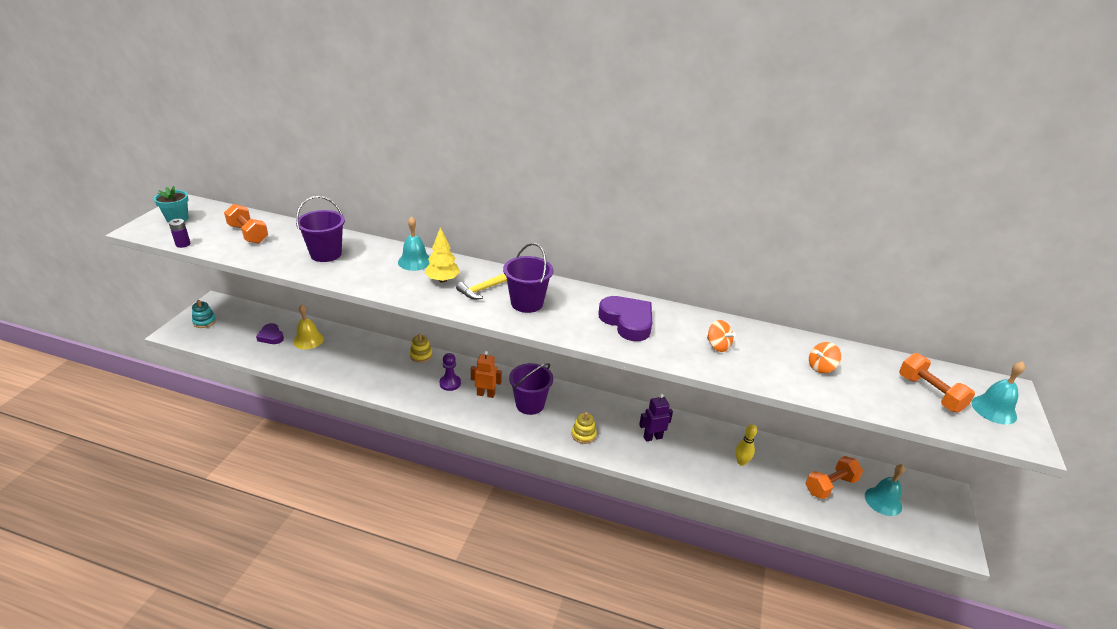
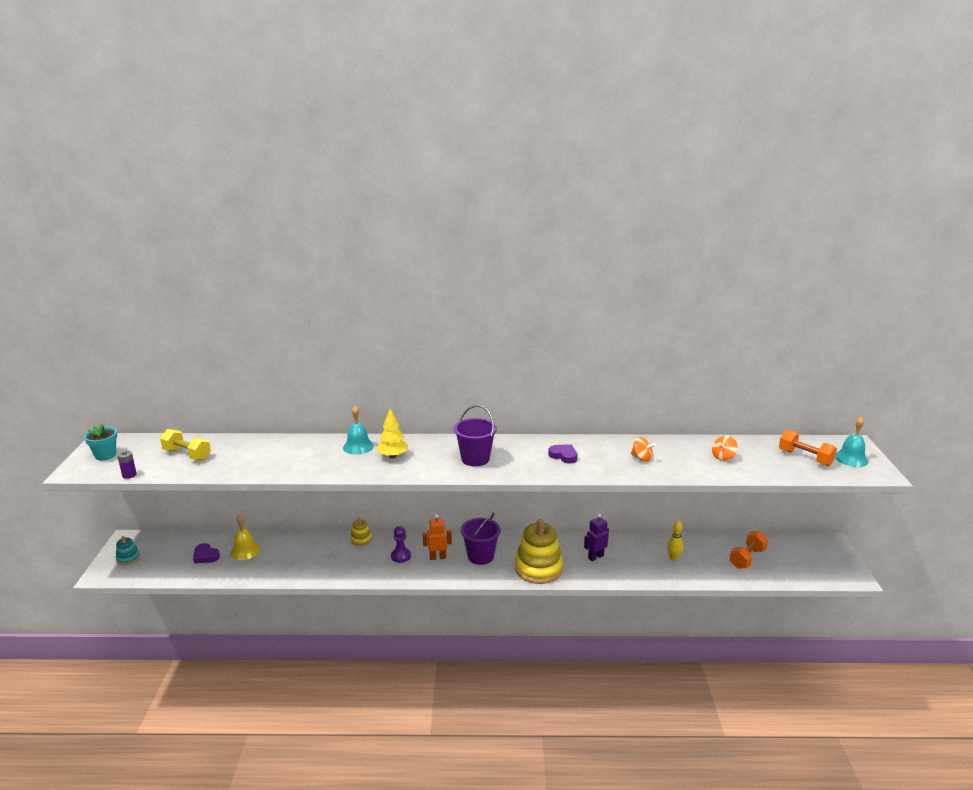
camera: 15 degrees left, 10 degrees down
(248, 234) = (187, 454): orange dumbbell -> yellow dumbbell
(326, 254) = (273, 456): purple bucket -> none
(482, 290) = (431, 456): yellow hammer -> none
(583, 435) = (538, 569): yellow stacking toy -> yellow stacking toy, size x2.15
(627, 322) = (563, 456): purple heart -> purple heart, size x0.58
(883, 501) = (789, 559): turquoise bell -> none

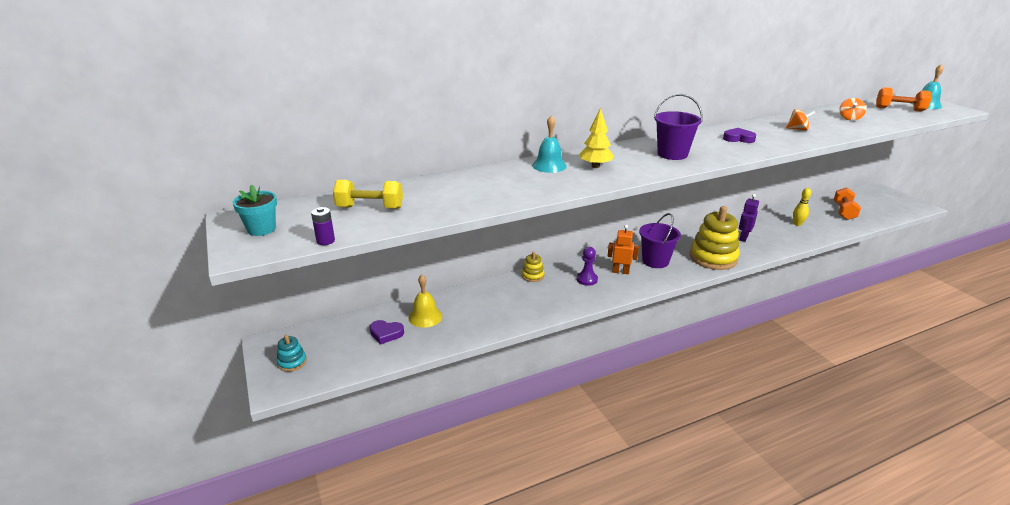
camera: 25 degrees left, 5 degrees up
(437, 557) = (620, 271): orange robot -> orange robot turned 45 degrees clockwise

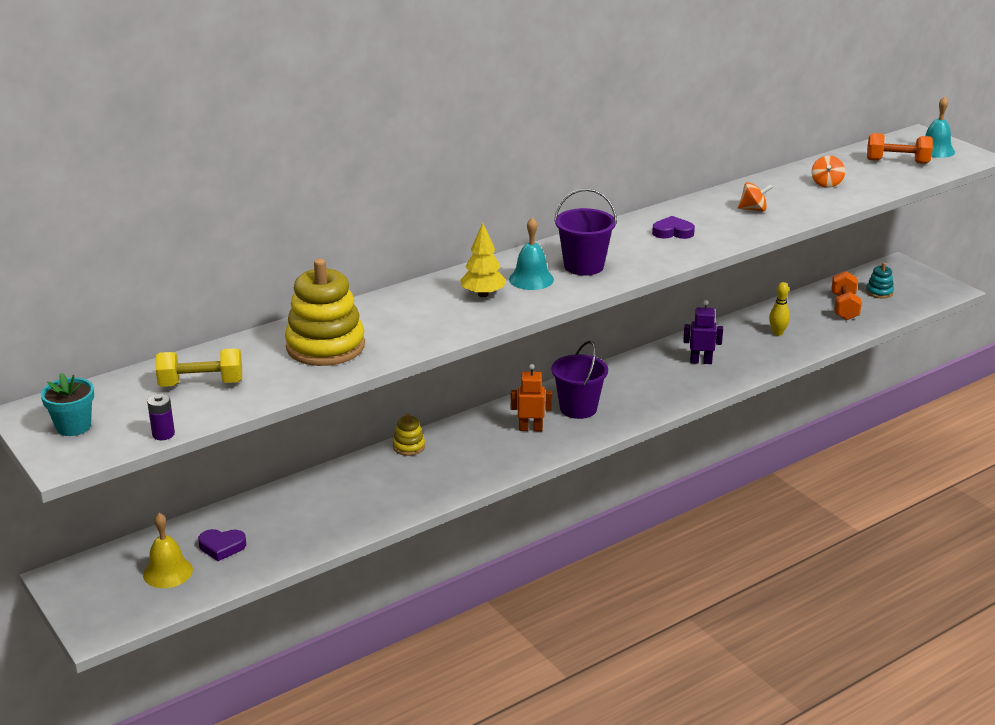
camera: 10 degrees left, 0 degrees up
(292, 362) = (105, 596): turquoise stacking toy -> turquoise stacking toy (879, 292)
(425, 317) = (270, 519): yellow bell -> yellow bell (168, 572)
(549, 165) = (421, 298): turquoise bell -> turquoise bell (531, 279)
(587, 279) = (485, 444): purple pawn -> none
(713, 258) = (657, 396): yellow stacking toy -> yellow stacking toy (325, 346)
(743, 238) = (701, 361): purple robot -> purple robot turned 75 degrees clockwise

